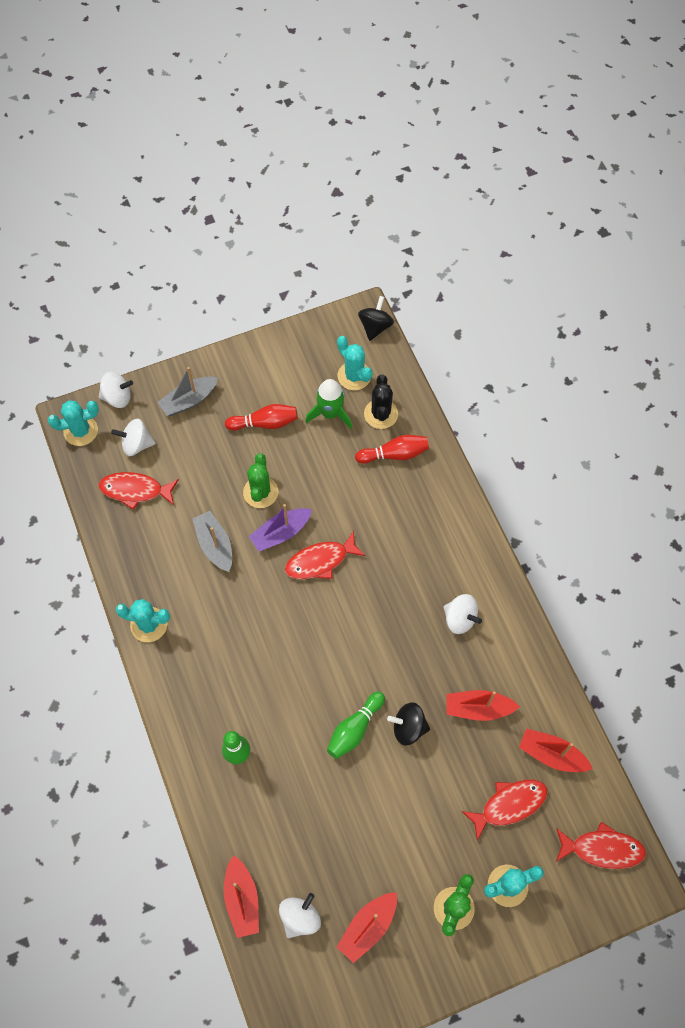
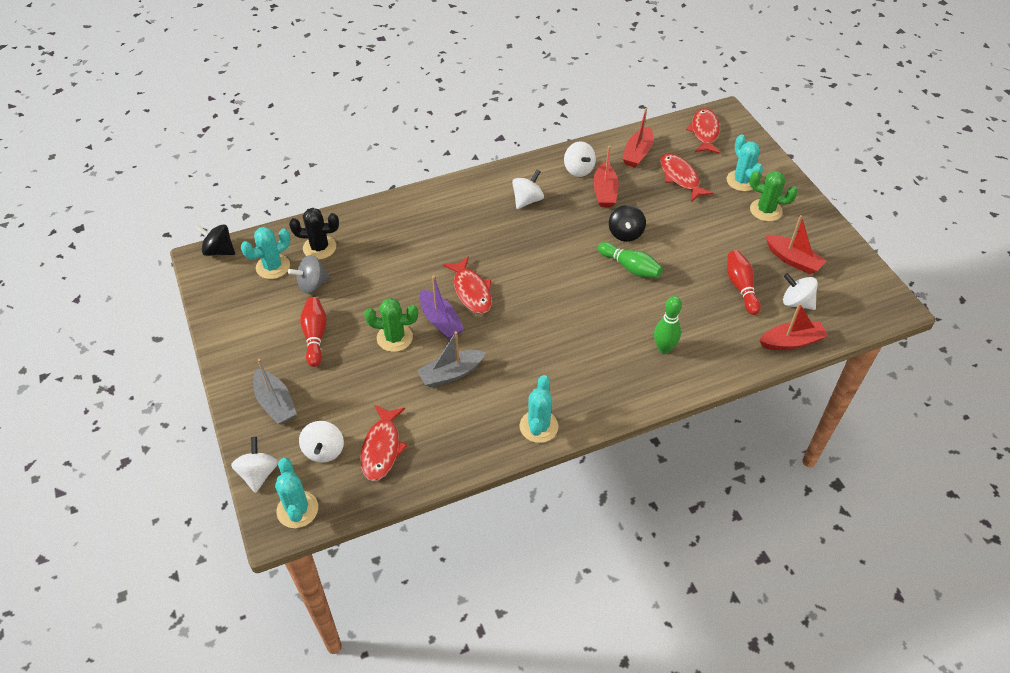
camera: 90 degrees left, 15 degrees down
(330, 413) = (312, 284): green rocket -> grey spinning top
(394, 454) = (364, 238): red bowling pin -> red bowling pin (741, 287)
(516, 679) = (578, 170): none -> white spinning top

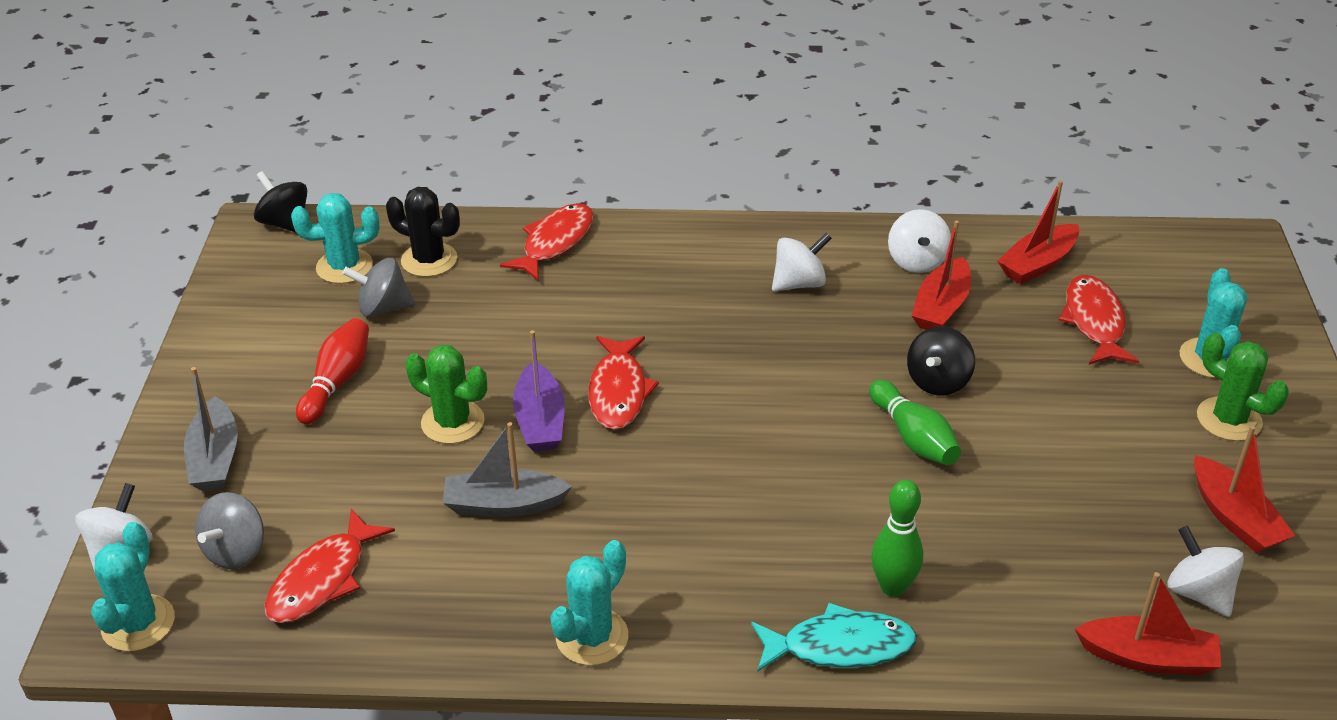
camera: 25 degrees right, 10 degrees down
(324, 450) = (236, 551): white spinning top -> grey spinning top
(656, 387) = (839, 646): none -> turquoise fish
(704, 132) = (1184, 262): red fish -> red fish (555, 242)
(741, 287) = (1102, 532): red bowling pin -> none

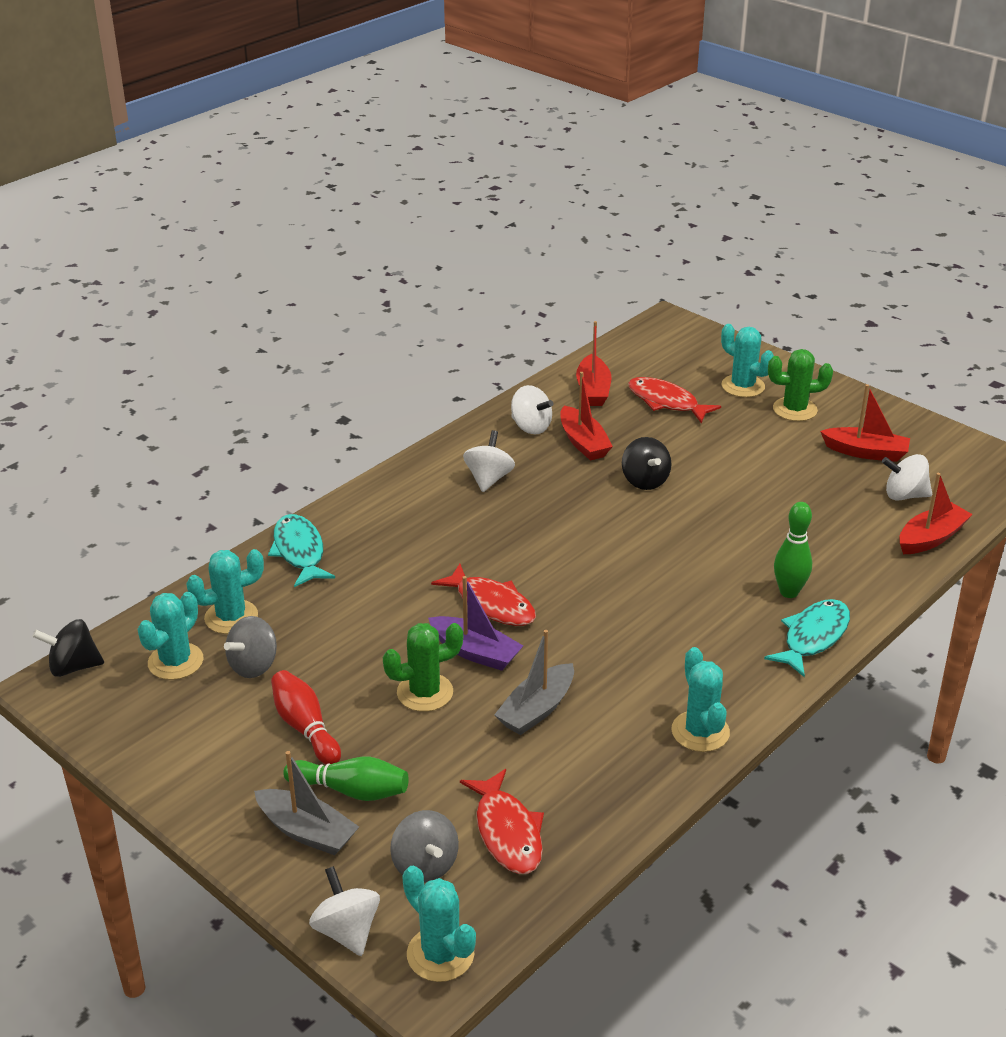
camera: 50 degrees left, 5 degrees down
(429, 260) = (231, 617): black cactus -> turquoise cactus
(555, 242) = (299, 552): red fish -> turquoise fish
(913, 437) = (679, 516): green bowling pin -> green bowling pin (351, 790)

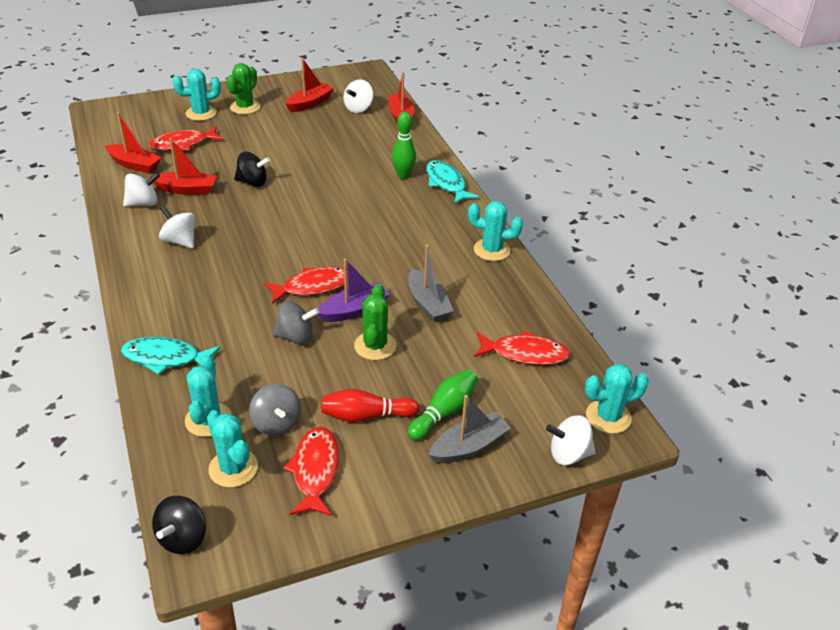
camera: 65 degrees left, 5 degrees up
(203, 720) = (315, 470): none -> red fish
(425, 865) = (532, 399): grey spinning top -> grey spinning top (296, 337)

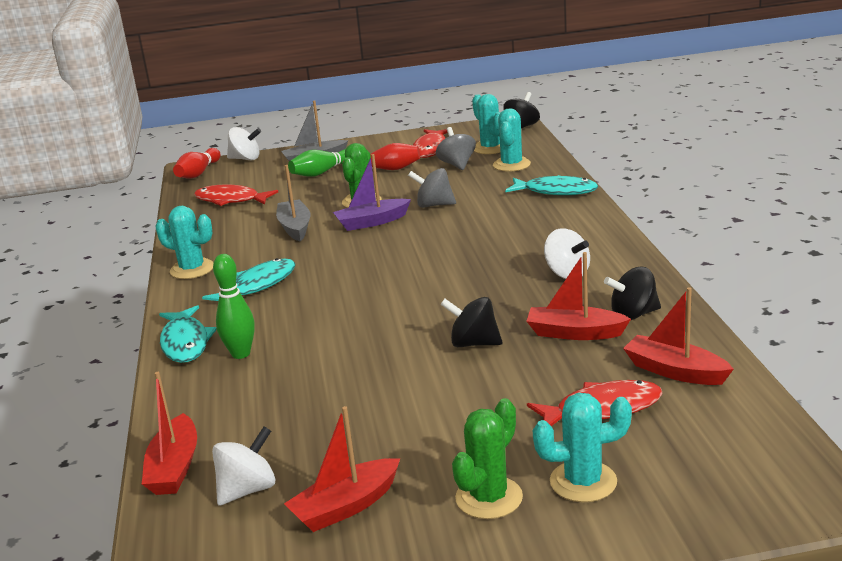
camera: 165 degrees left, 15 degrees down
(143, 203) = (633, 314): white spinning top -> black spinning top
(313, 286) = (409, 237): red fish -> none
(424, 231) = (257, 286): none -> turquoise fish
(608, 417) = (198, 173): turquoise cactus -> red bowling pin

